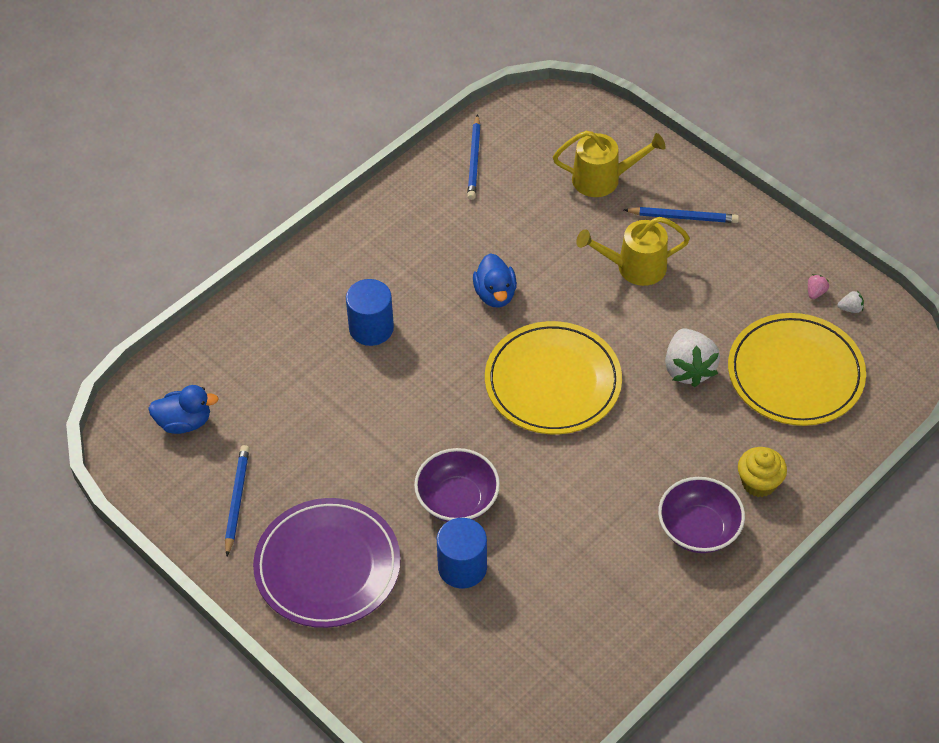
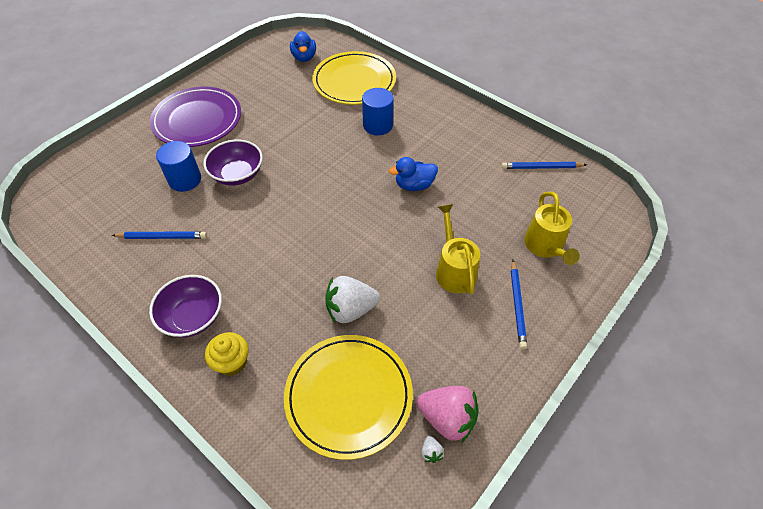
camera: 85 degrees right, 0 degrees up
(237, 500) = (249, 81): blue pencil -> blue pencil (162, 237)
(553, 382) = (335, 221): yellow plate -> yellow plate (354, 81)
(815, 292) = (447, 418): pink strawberry -> pink strawberry, size x2.42

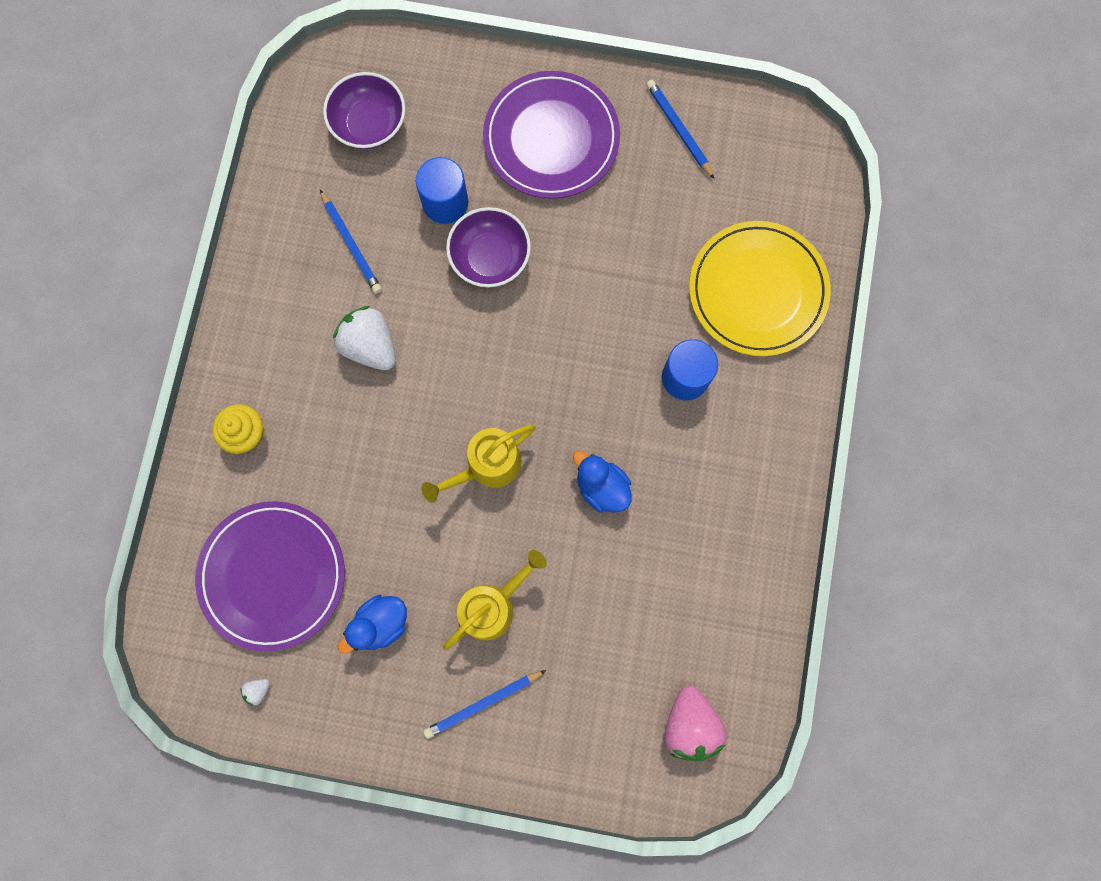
camera: 60 degrees right, 25 degrees up
(193, 317) = (274, 356): purple bowl -> purple bowl (369, 124)
(304, 57) = (766, 186): blue duck -> blue duck (380, 624)
(348, 396) = (273, 575): yellow plate -> purple plate
(350, 309) = (373, 517): white strawberry -> white strawberry (370, 346)
(447, 418) = (301, 689): pink strawberry -> pink strawberry (690, 724)
(541, 167) = (736, 641): blue pencil -> blue pencil (678, 129)
(545, 247) = (592, 702): yellow watering can -> yellow watering can (487, 466)

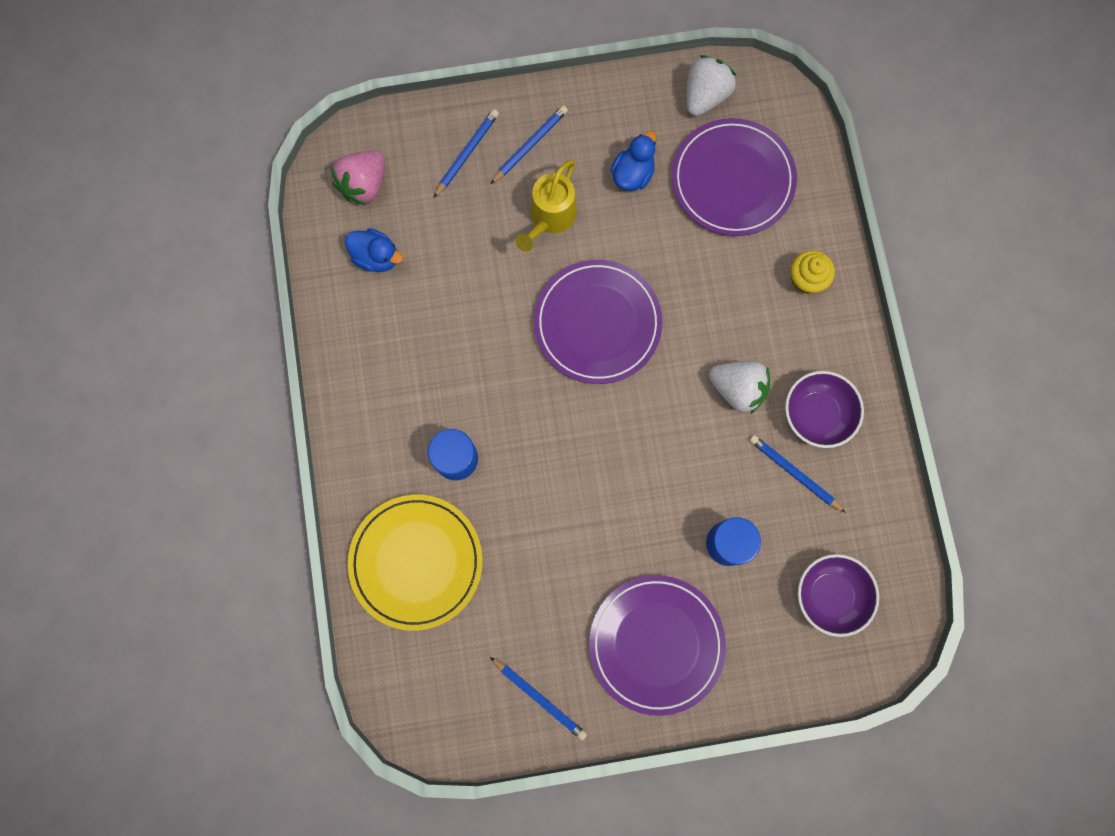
camera: 160 degrees right, 0 degrees up
(258, 690) = (705, 96): white strawberry -> white strawberry, size x2.42
(487, 466) = (597, 323): yellow watering can -> purple plate
(490, 258) = (666, 505): purple bowl -> purple bowl (816, 414)
(559, 720) = (467, 153): none -> blue pencil
(601, 487) = (496, 340): blue duck -> blue duck (377, 257)
(690, 724) = (364, 185): pink strawberry -> pink strawberry turned 120 degrees counterclockwise

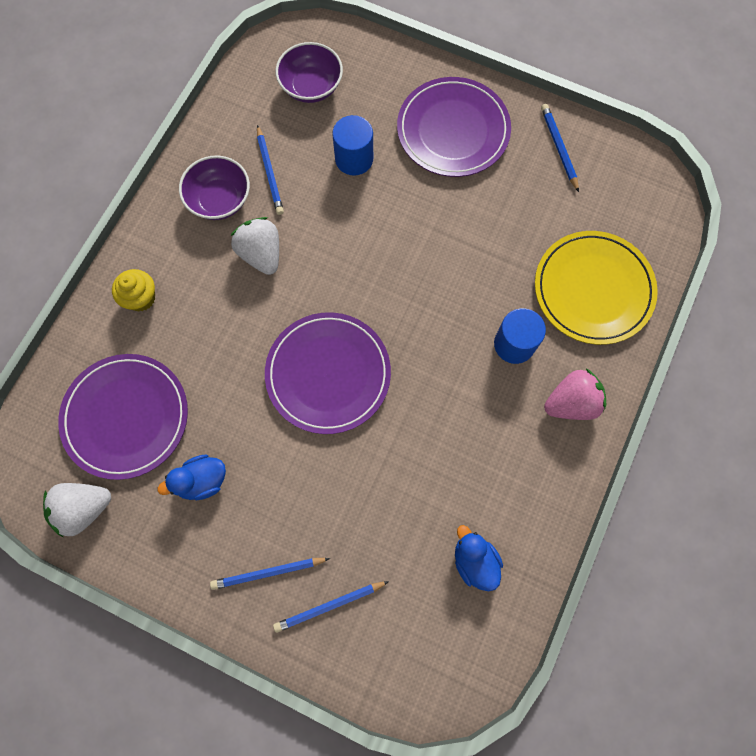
camera: 145 degrees left, 5 degrees down
(364, 185) = (442, 642): pink strawberry -> pink strawberry (571, 402)
(550, 218) = (300, 491): yellow watering can -> none

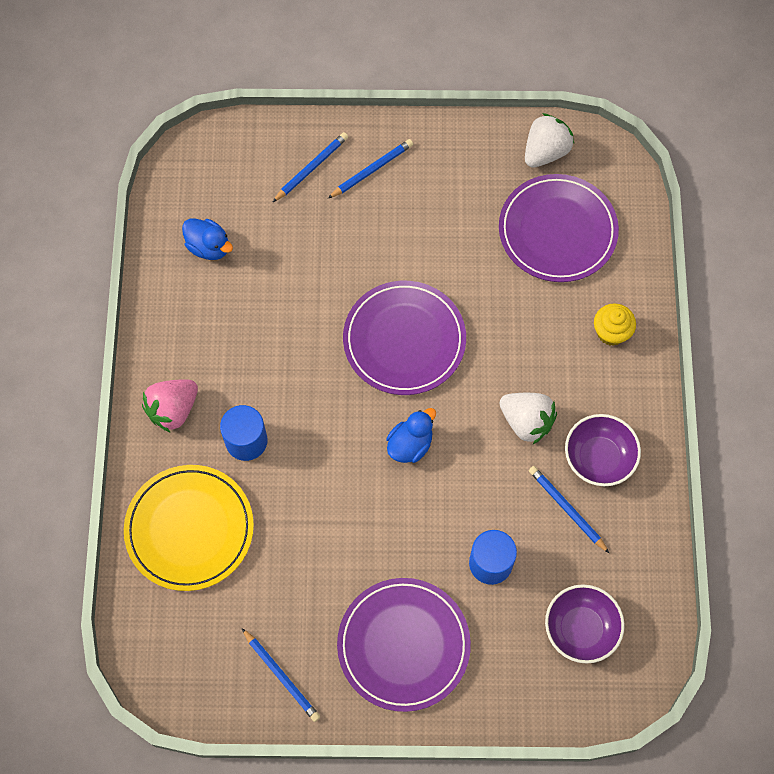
camera: 155 degrees right, 5 degrees down
(202, 481) = (463, 211): blue duck -> blue duck (410, 444)

